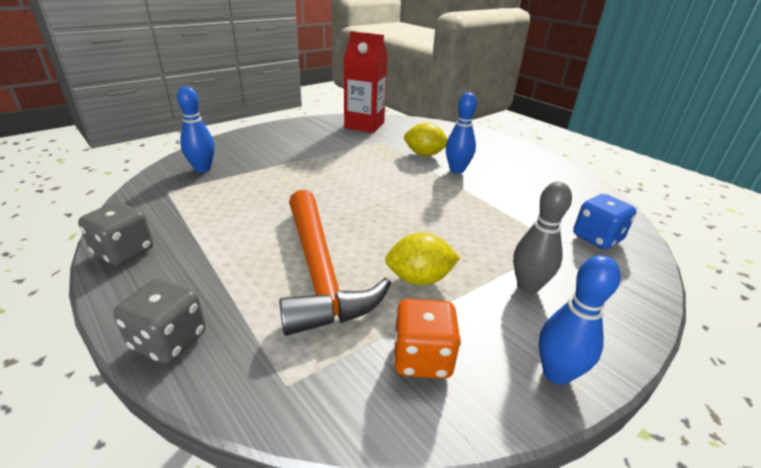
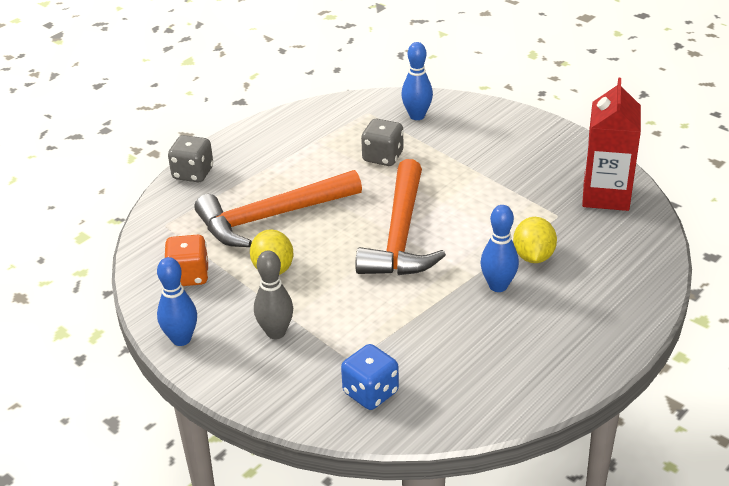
camera: 85 degrees right, 5 degrees up
(124, 252) = (274, 125): grey dice -> grey dice (383, 157)
(383, 199) = (400, 235): none -> orange hammer

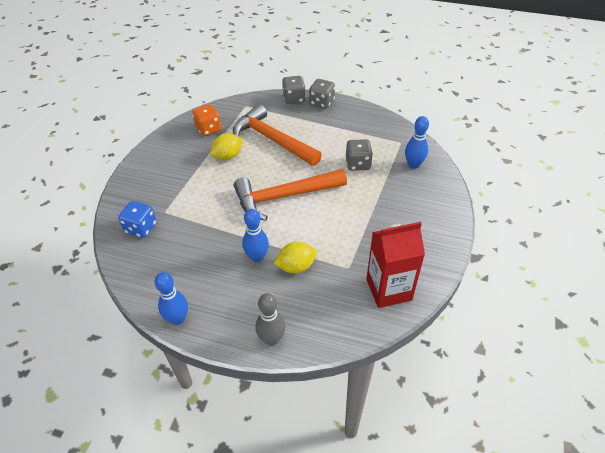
camera: 65 degrees right, 10 degrees up
(181, 339) = (159, 144): blue bowling pin -> blue bowling pin (177, 318)
(226, 151) = (321, 102): none -> grey dice
(276, 332) = (176, 175): grey bowling pin -> grey bowling pin (271, 339)

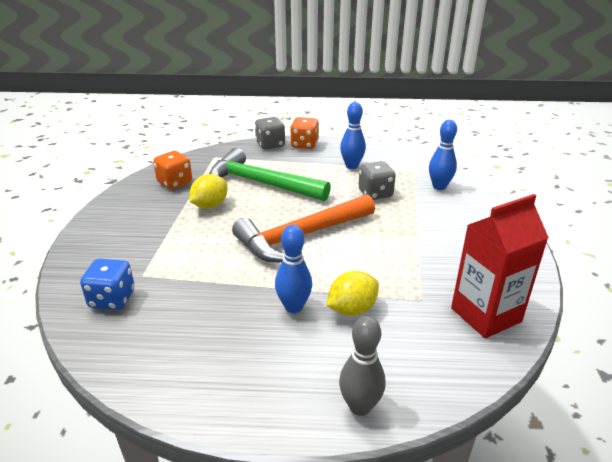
camera: 15 degrees left, 15 degrees down
(177, 318) = (205, 407): blue bowling pin -> blue bowling pin (351, 166)
(272, 139) = (260, 183): orange hammer -> green hammer
(321, 102) = (304, 145): grey dice -> orange dice

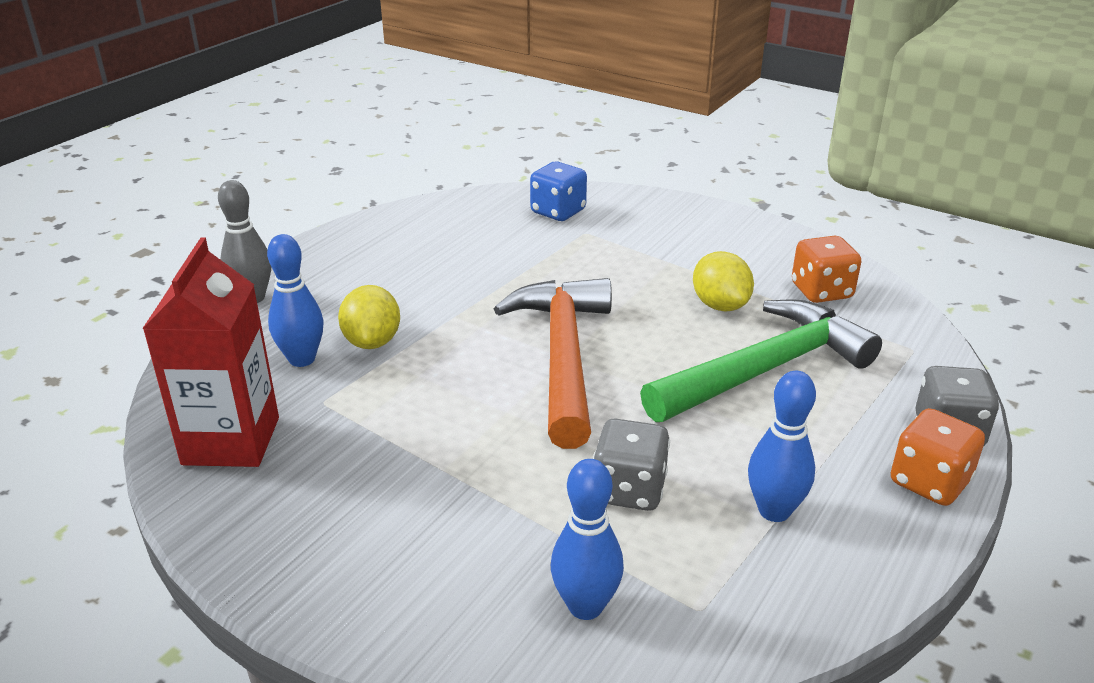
camera: 120 degrees right, 0 degrees up
(293, 307) = (424, 305): blue bowling pin -> blue bowling pin (302, 359)

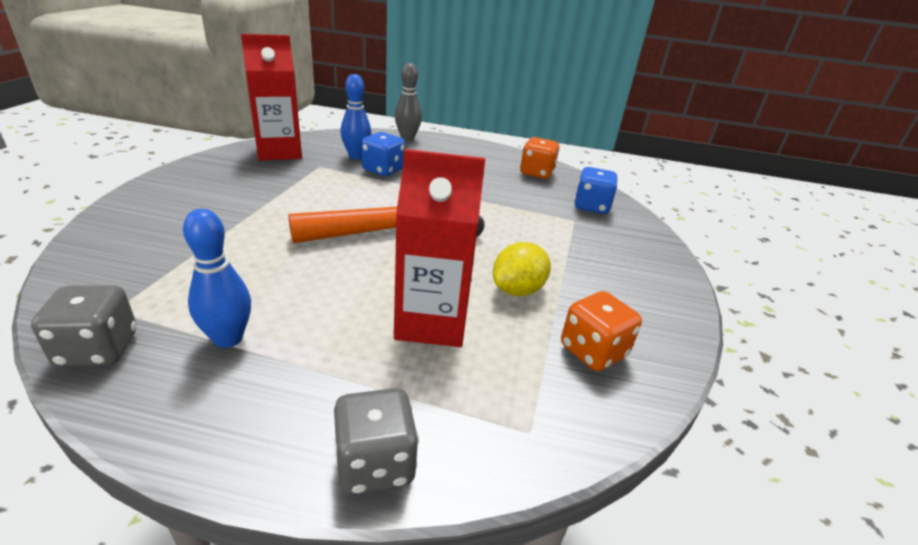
camera: 65 degrees right, 0 degrees up
(372, 342) = (383, 170): yellow lemon -> blue dice
(585, 606) = (129, 263): blue bowling pin -> none
(629, 490) = (249, 268): grey dice -> grey dice (98, 349)
(765, 369) = (431, 322): green hammer -> red carton
(929, 482) = (279, 445): orange dice -> orange dice (536, 173)

